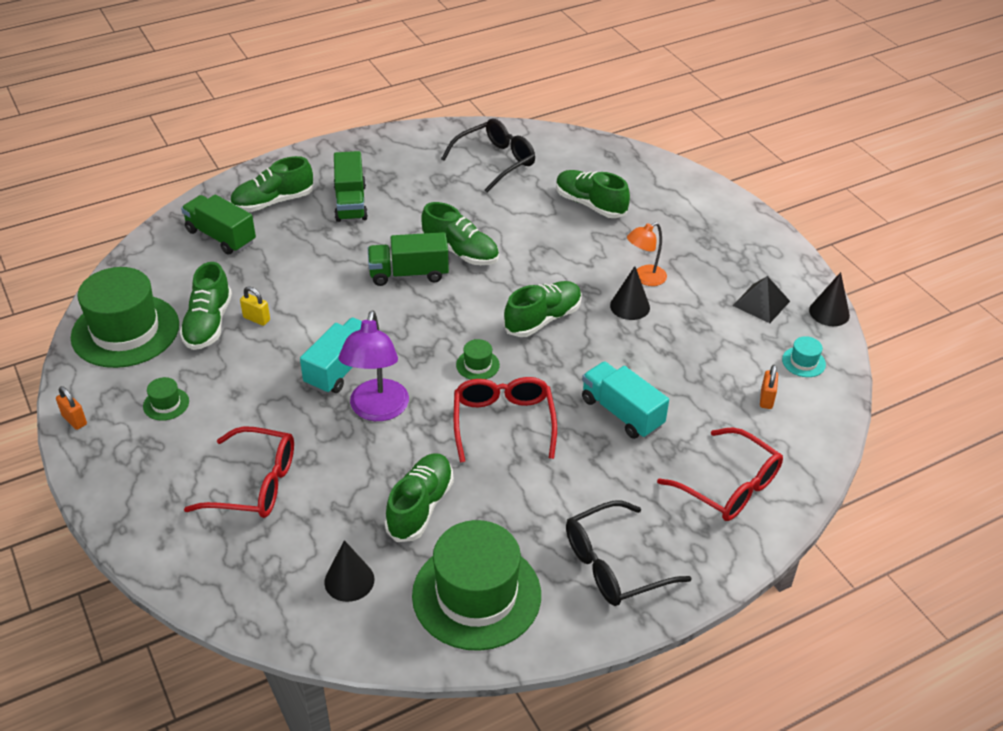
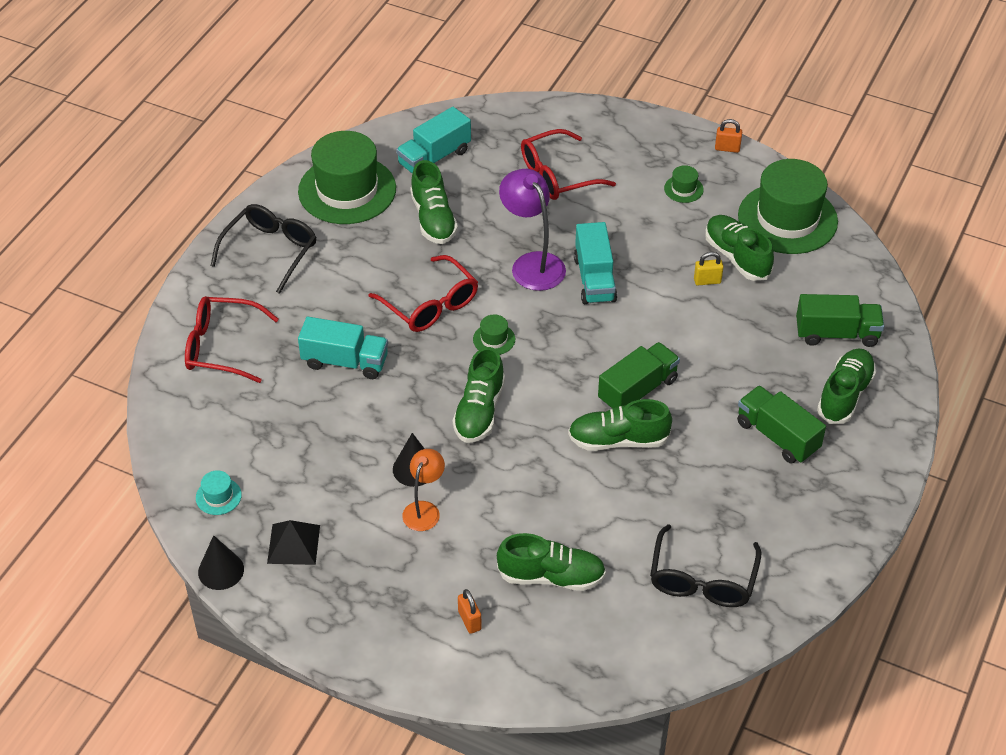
camera: 145 degrees right, 5 degrees up
(349, 580) = (434, 158): black cone -> turquoise truck
(766, 399) = (232, 439): orange padlock -> orange padlock (469, 620)

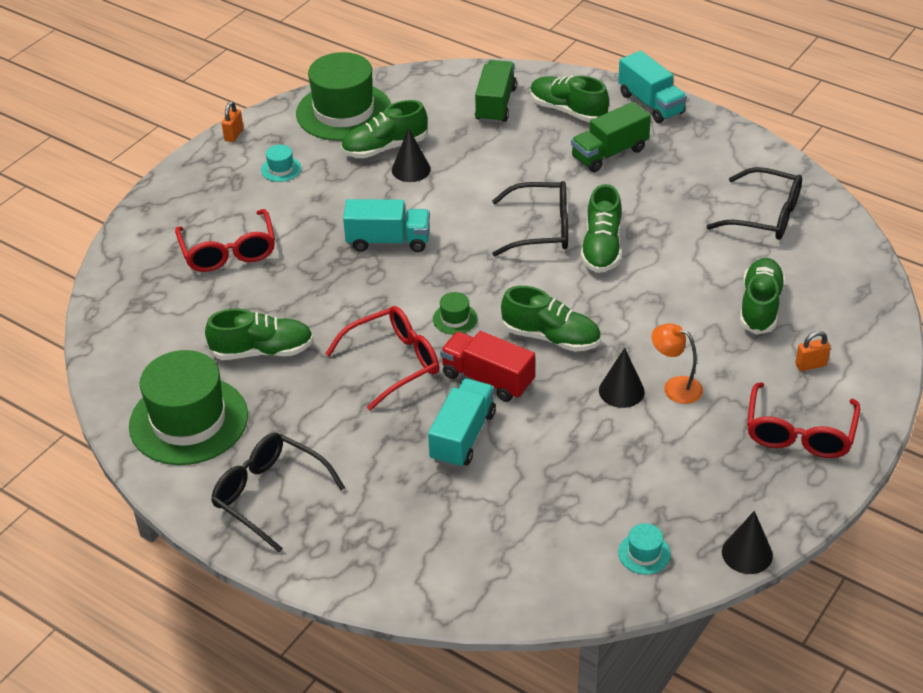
camera: 80 degrees left, 5 degrees down
(221, 347) = (417, 546): red glasses -> red glasses (799, 433)
(293, 544) = (714, 491): black pyramid -> none
(417, 371) = (487, 379): none -> red truck
(434, 158) = (163, 343): turquoise truck -> turquoise truck (651, 103)
(532, 263) = (354, 282): purple lamp -> none
(637, 390) = (541, 229): green truck -> black glasses
(683, 189) = (281, 169): green hat -> turquoise hat
(707, 281) = (411, 169): yellow padlock -> black cone

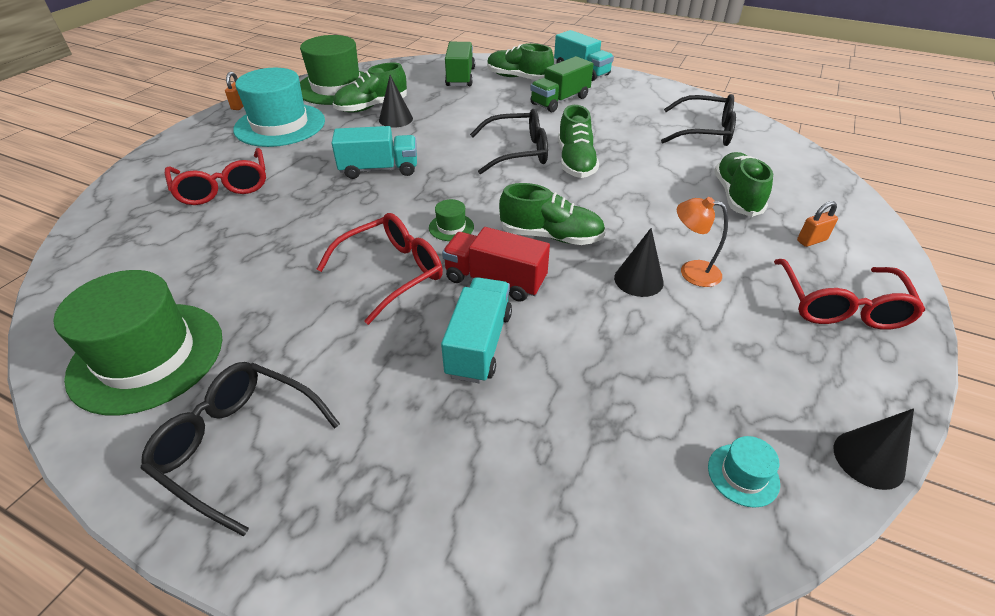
camera: 10 degrees left, 0 degrees up
(262, 351) = (247, 272): green shoe -> none
(281, 169) = (280, 125): turquoise hat -> turquoise hat, size x2.48

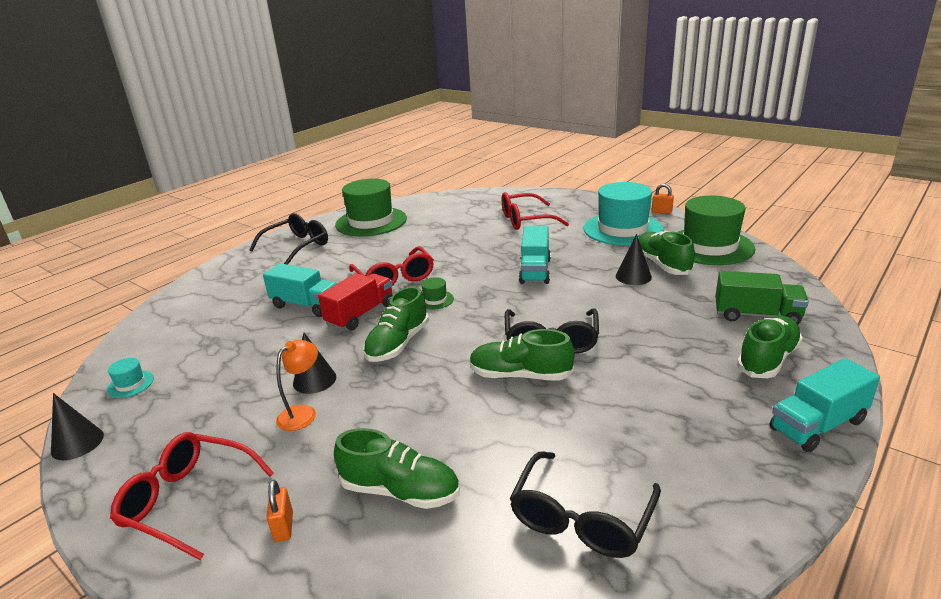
camera: 105 degrees right, 15 degrees down
(560, 100) = (691, 386): green truck -> none

